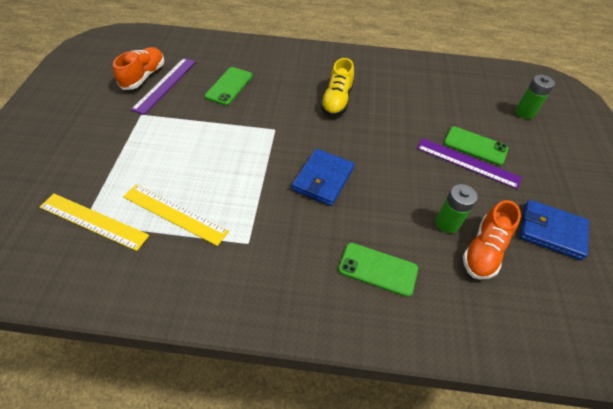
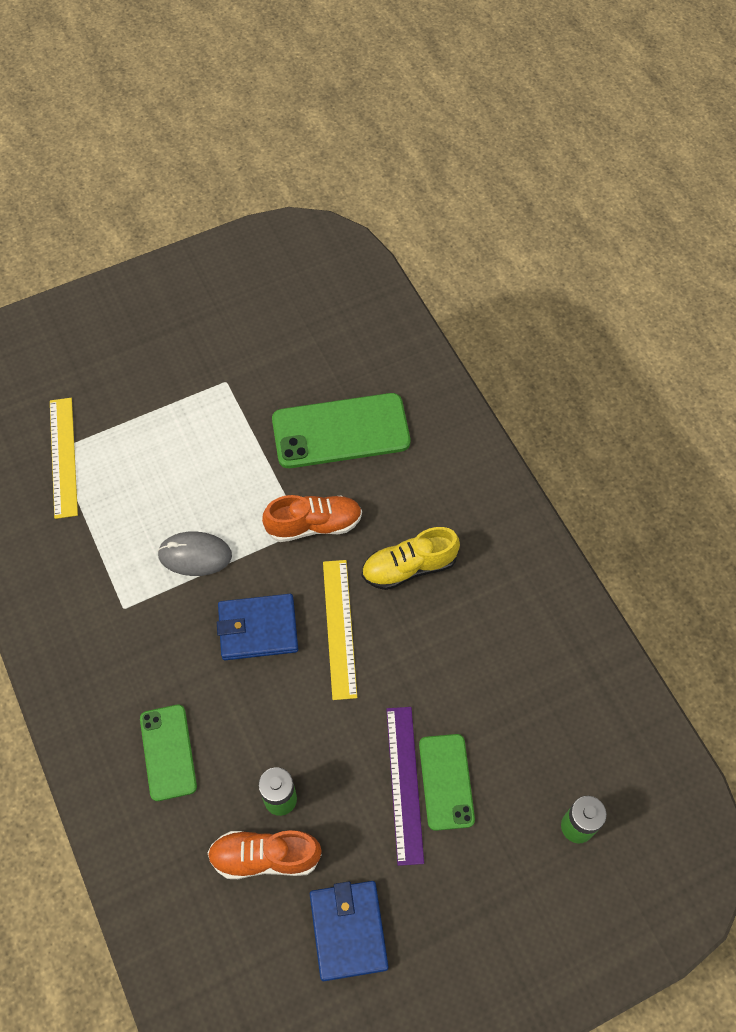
camera: 60 degrees right, 10 degrees up
(144, 76) = (288, 334): orange shoe -> orange shoe (314, 525)
(165, 84) = (291, 365): purple ruler -> none
(175, 213) = (116, 518): yellow ruler -> yellow ruler (339, 628)
(229, 86) = (341, 431): green phone -> green phone, size x1.65
(244, 185) = (195, 555): none -> grey mouse

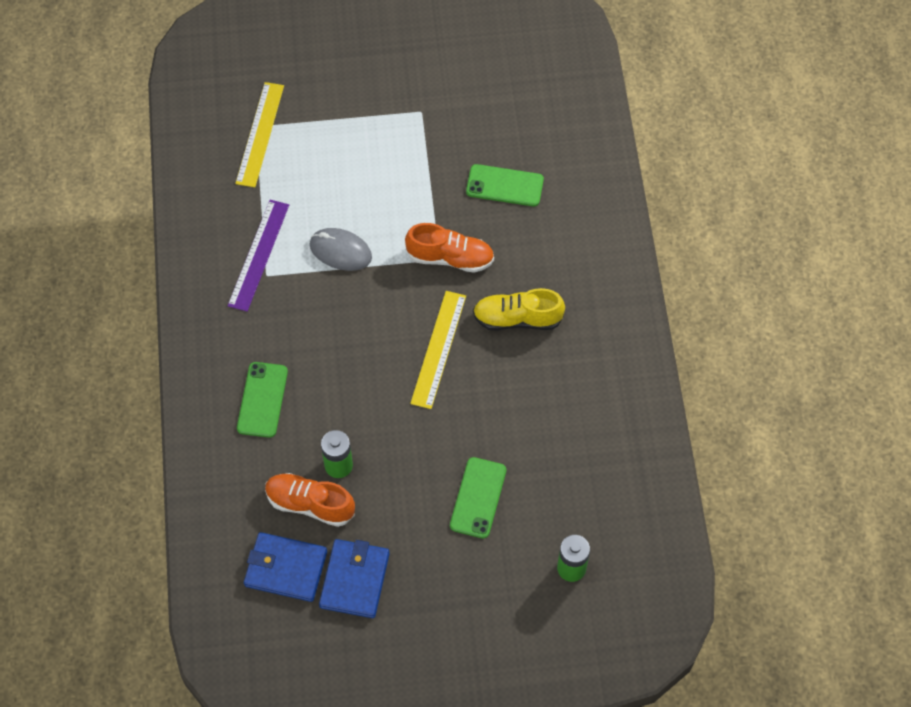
camera: 20 degrees right, 0 degrees up
(258, 629) = (370, 327): blue wallet -> blue wallet (286, 568)
(341, 431) = (504, 186): green phone -> green phone, size x0.60
(404, 783) = (443, 488): purple ruler -> purple ruler (258, 255)

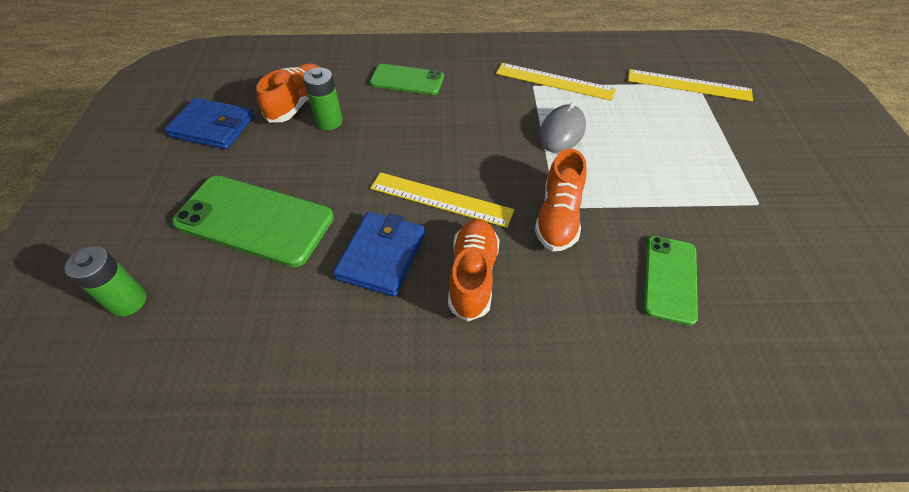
camera: 95 degrees right, 10 degrees down
(258, 255) = (554, 81): purple ruler -> yellow ruler
(286, 568) = (245, 88): blue wallet -> blue wallet (381, 256)
(478, 498) = (254, 220): green phone -> green phone, size x1.65
(517, 319) = (473, 276): yellow shoe -> orange shoe

